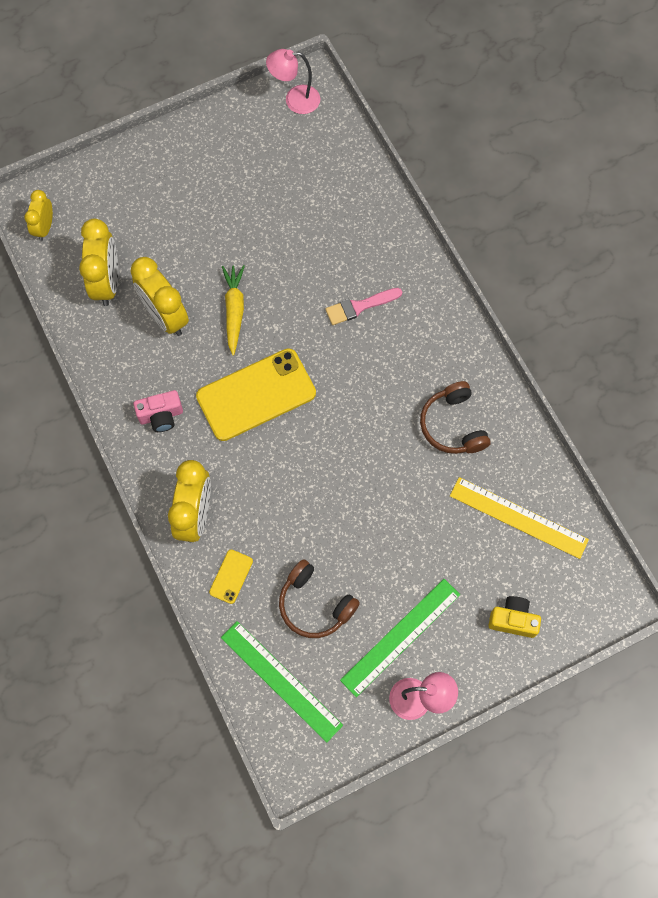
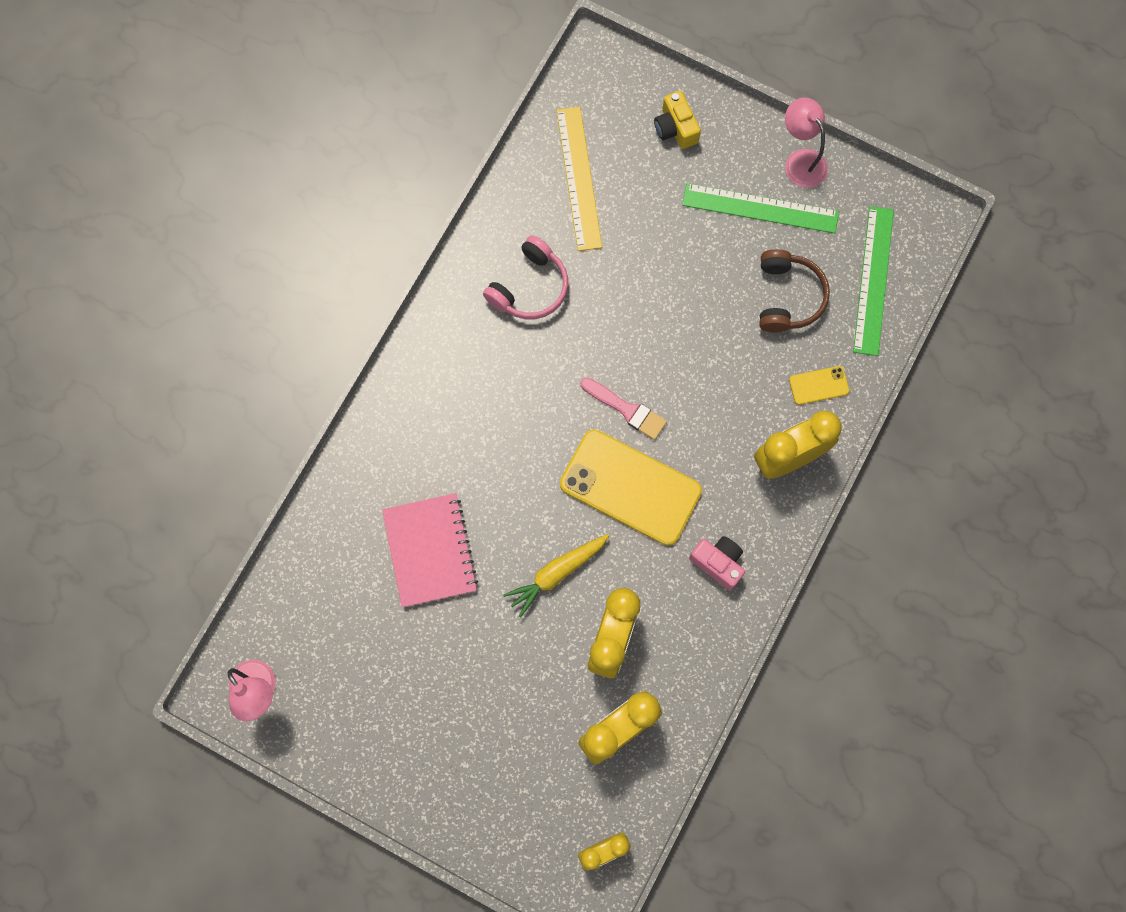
camera: 125 degrees left, 5 degrees up
(309, 245) = (430, 551): none -> pink notebook
(359, 306) = (465, 453): pink brush -> pink brush (626, 409)
(452, 425) = (530, 287): brown headphones -> pink headphones

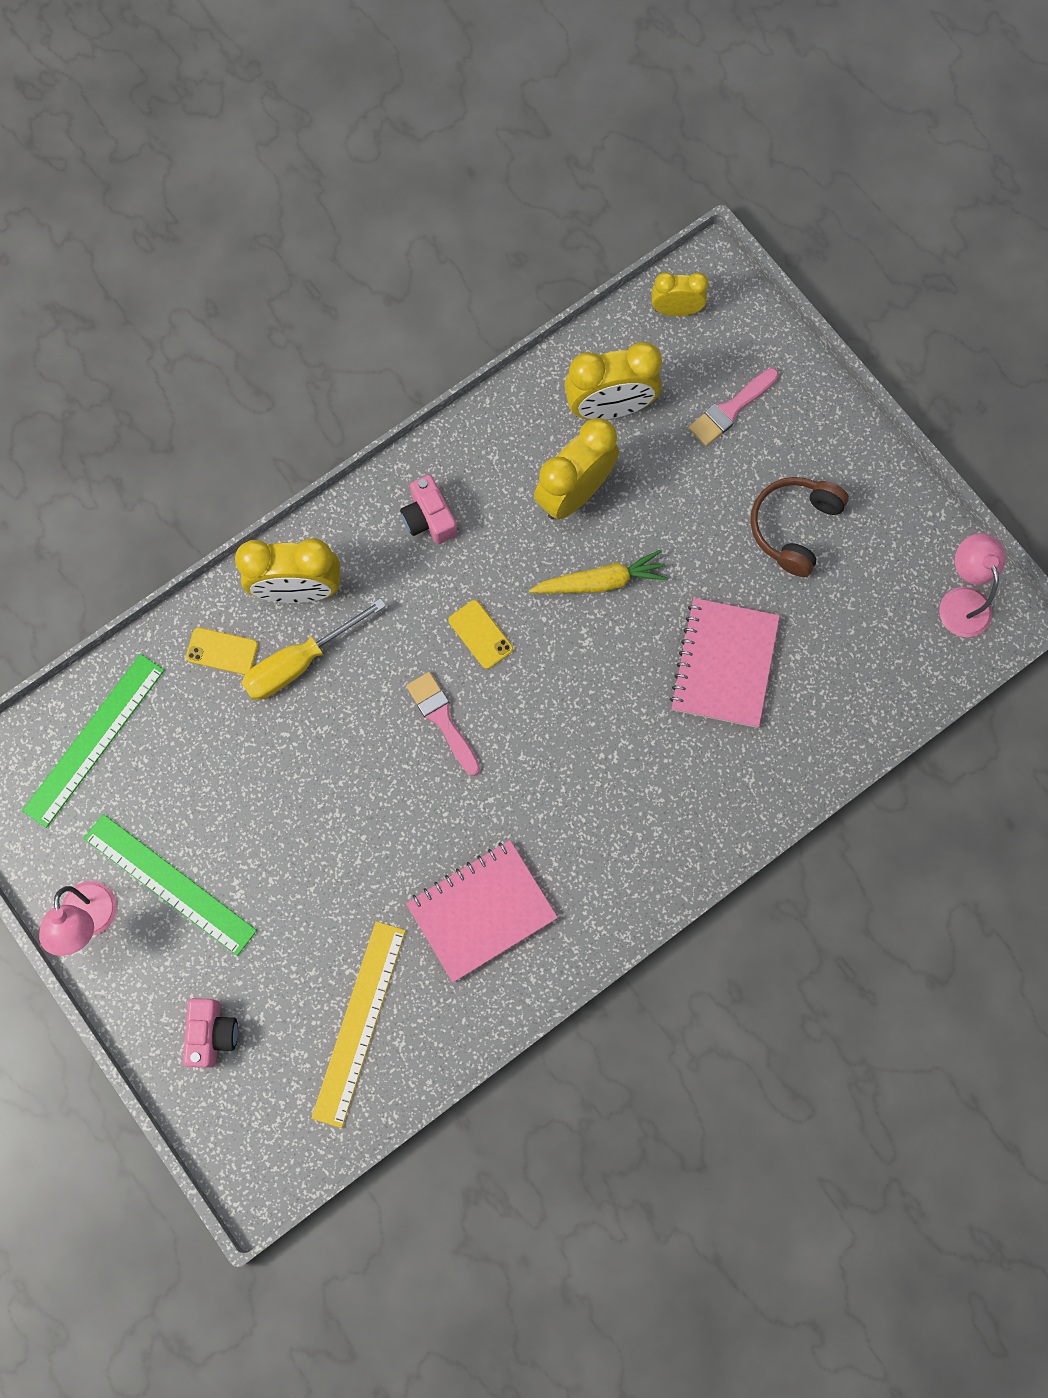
camera: 155 degrees left, 0 degrees up
(516, 775) = (730, 409): none -> pink brush
(530, 287) = (481, 911): pink headphones -> pink notebook
(630, 487) = (480, 634): yellow phone -> yellow phone, size x0.44
(675, 128) = (212, 1033): yellow camera -> pink camera
(756, 403) = (300, 662): none -> yellow screwdriver
(788, 297) = (198, 764): brown headphones -> brown headphones (793, 527)

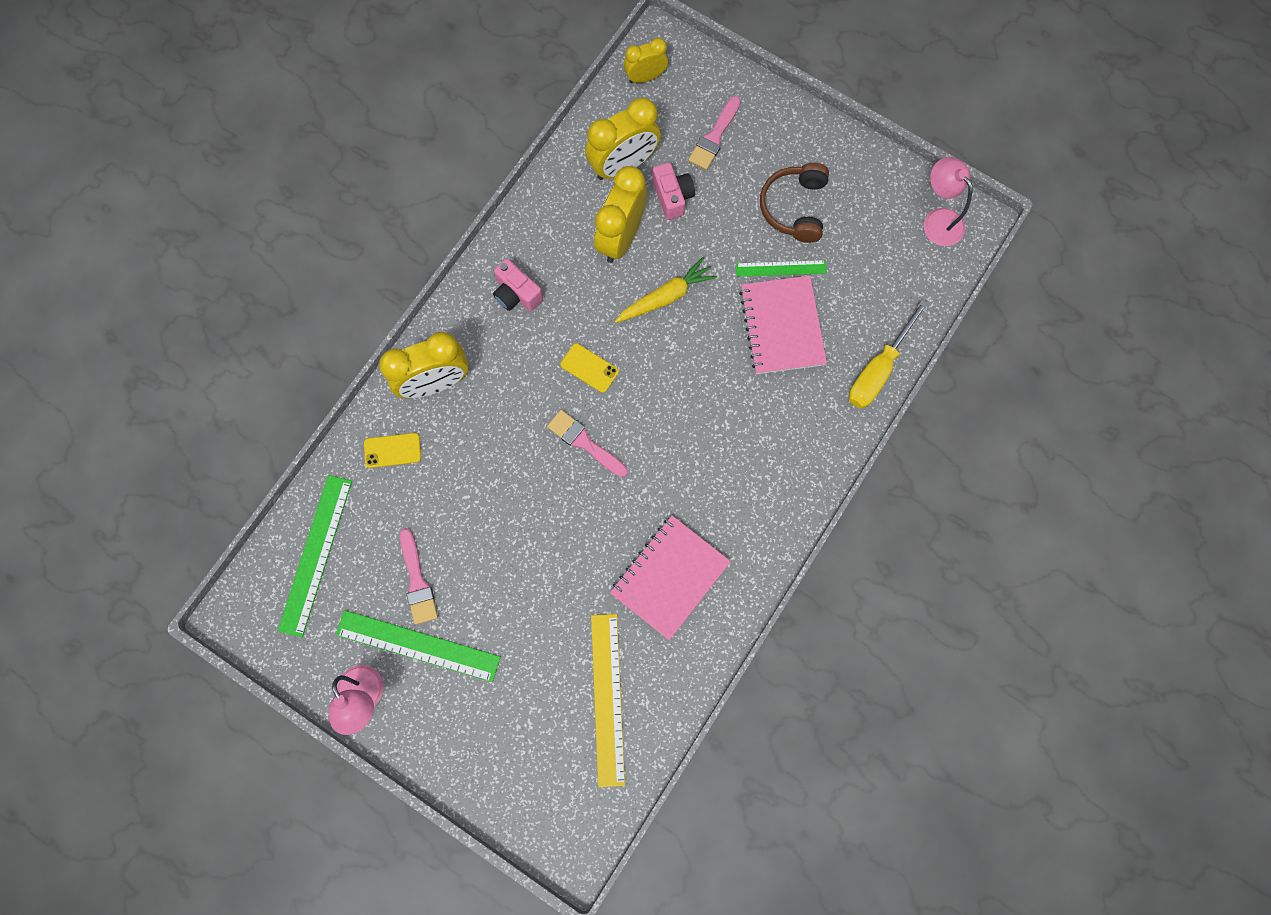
camera: 20 degrees left, 0 degrees up
(195, 811) = (417, 581): none -> pink brush
(212, 1033) = (495, 750): pink camera -> pink camera (672, 196)
(300, 662) = (457, 438): yellow screwdriver -> yellow screwdriver (878, 369)
(749, 594) = (781, 268): none -> green ruler

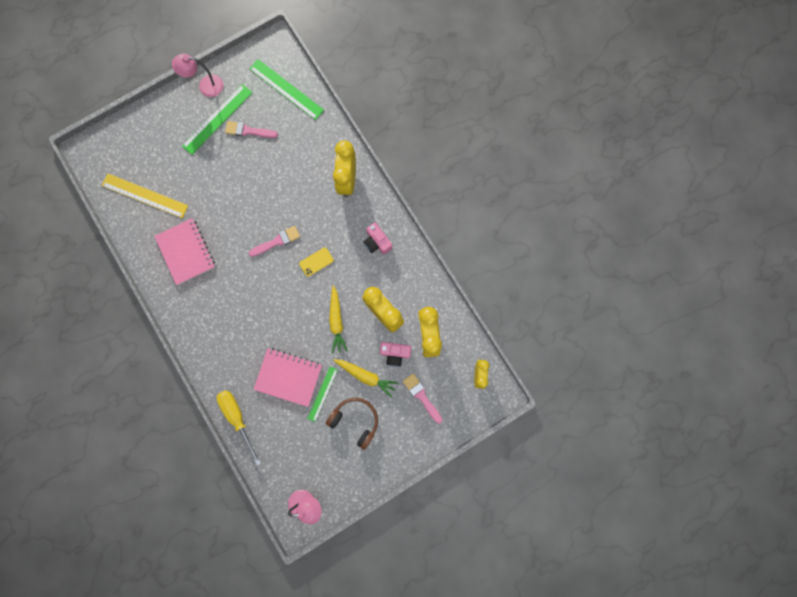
camera: 115 degrees right, 5 degrees up
(392, 450) = (321, 145): yellow phone -> none
(516, 294) = (377, 242): pink camera -> pink camera turned 105 degrees counterclockwise
(724, 221) = (366, 376): none -> yellow carrot

